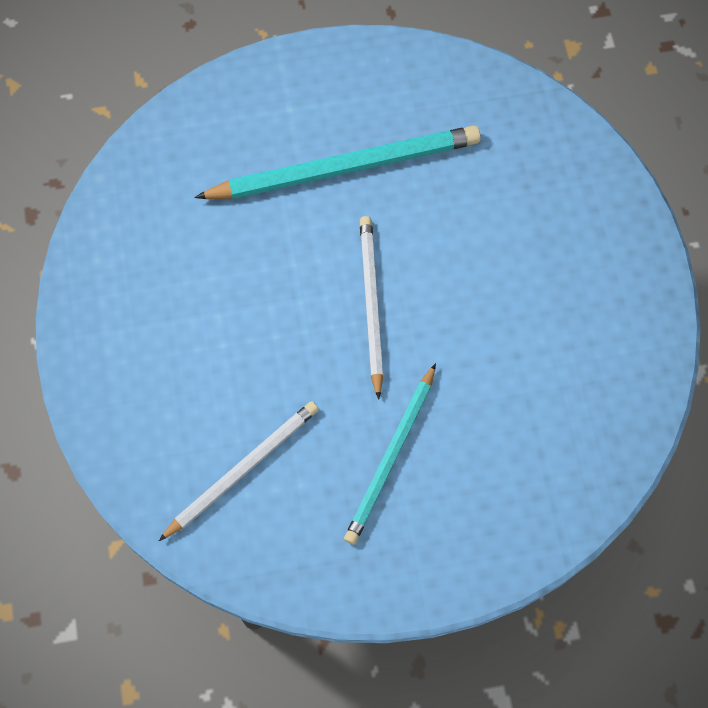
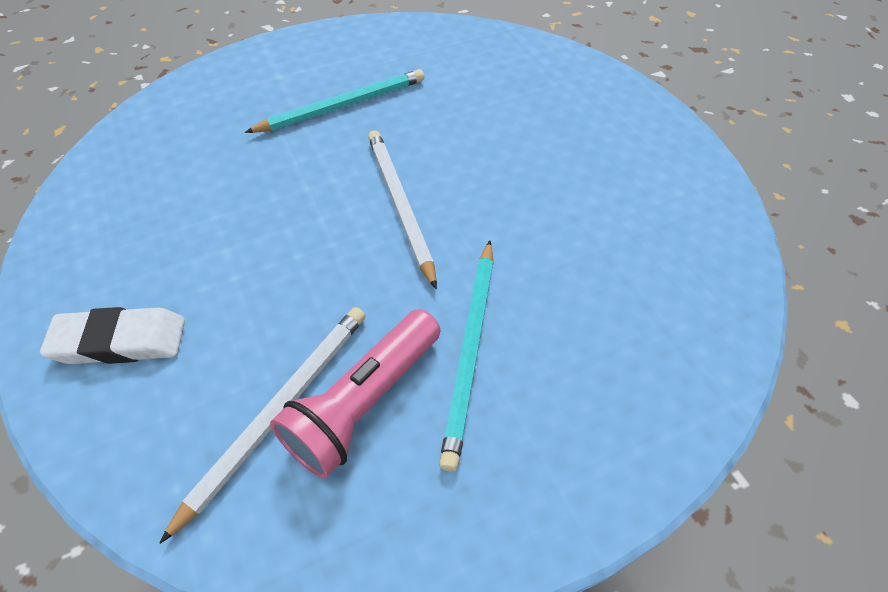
camera: 15 degrees left, 15 degrees down
(134, 383) = (120, 341): none -> white eraser
(303, 478) = (364, 402): none -> pink flashlight
(345, 168) = (343, 105): turquoise pencil -> turquoise pencil, size x0.65

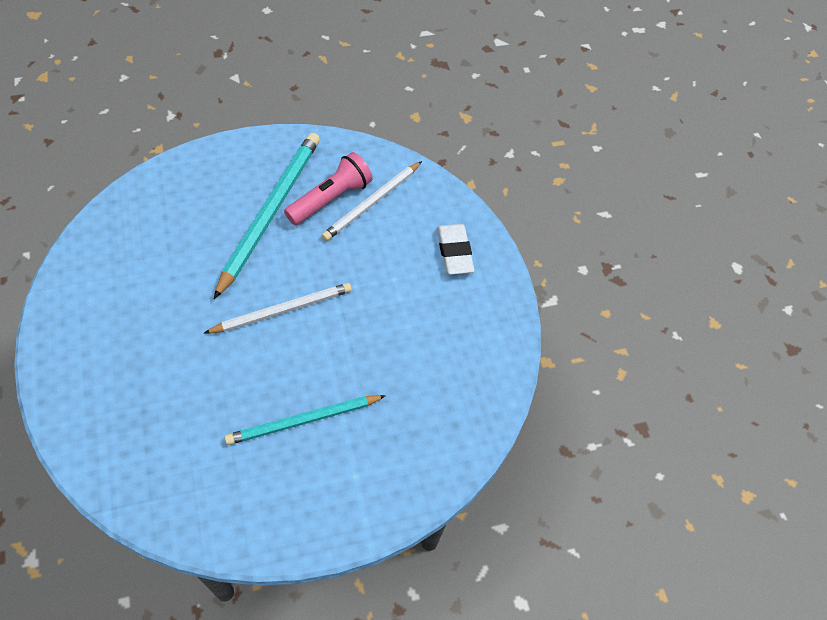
camera: 175 degrees left, 5 degrees up
(120, 341) = (454, 252): white eraser -> white eraser turned 75 degrees clockwise
(400, 205) = (283, 310): white pencil -> white pencil turned 105 degrees counterclockwise
(470, 349) = (270, 212): turquoise pencil -> turquoise pencil, size x1.55

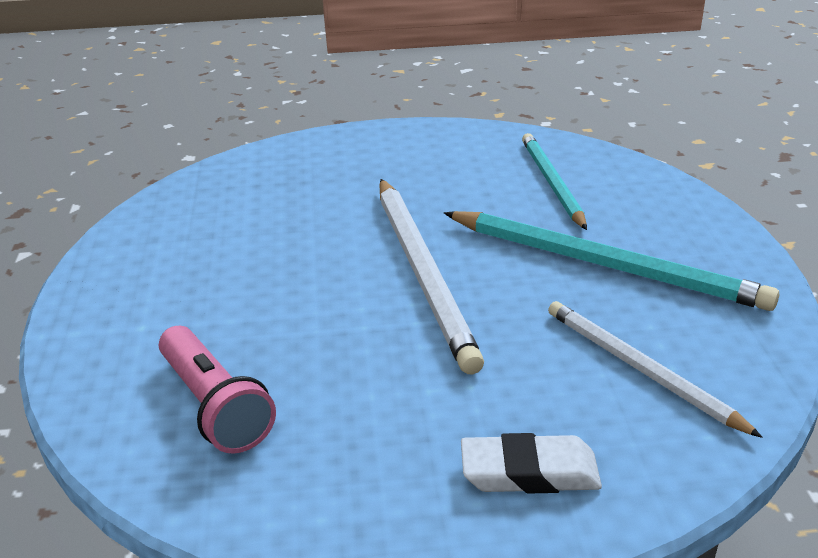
camera: 105 degrees right, 25 degrees down
(283, 310) = (423, 273): white pencil -> white pencil, size x1.55
(303, 421) = (243, 286): turquoise pencil -> turquoise pencil (552, 183)
(330, 199) = (642, 323): pink flashlight -> pink flashlight (214, 406)

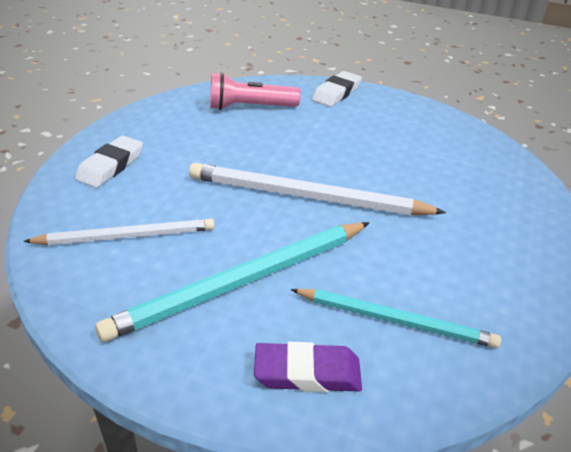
camera: 115 degrees right, 5 degrees up
(100, 333) = (336, 93): none -> white eraser
(654, 204) = (307, 373): none -> purple eraser

